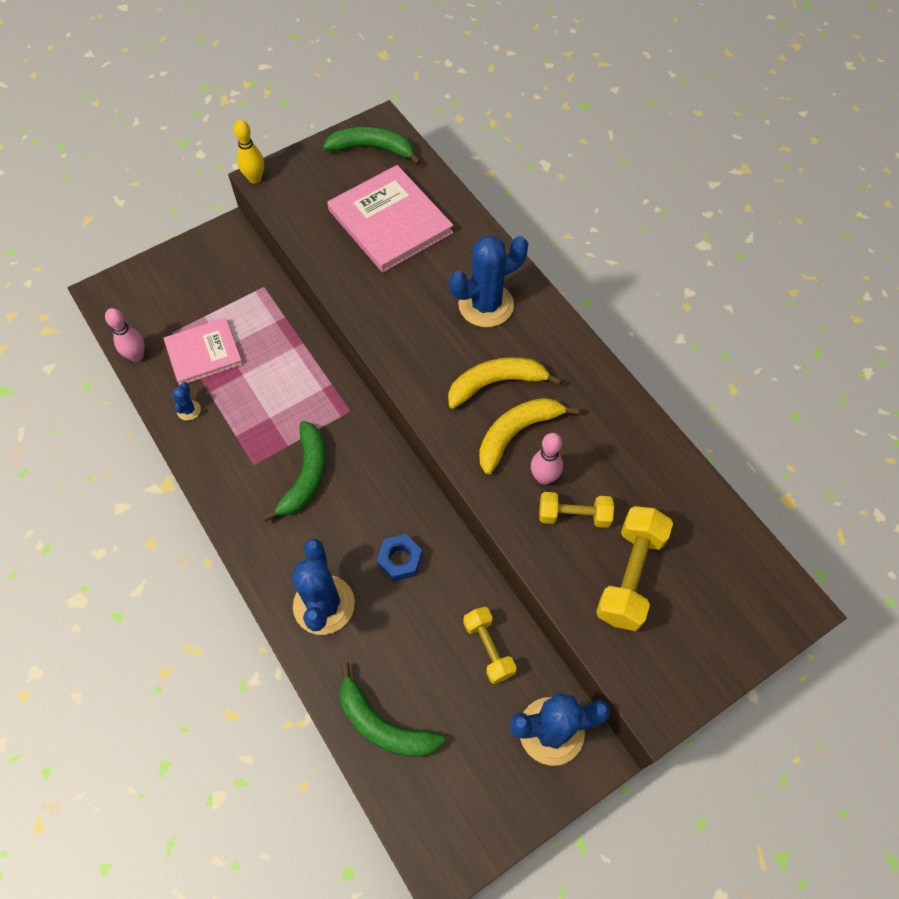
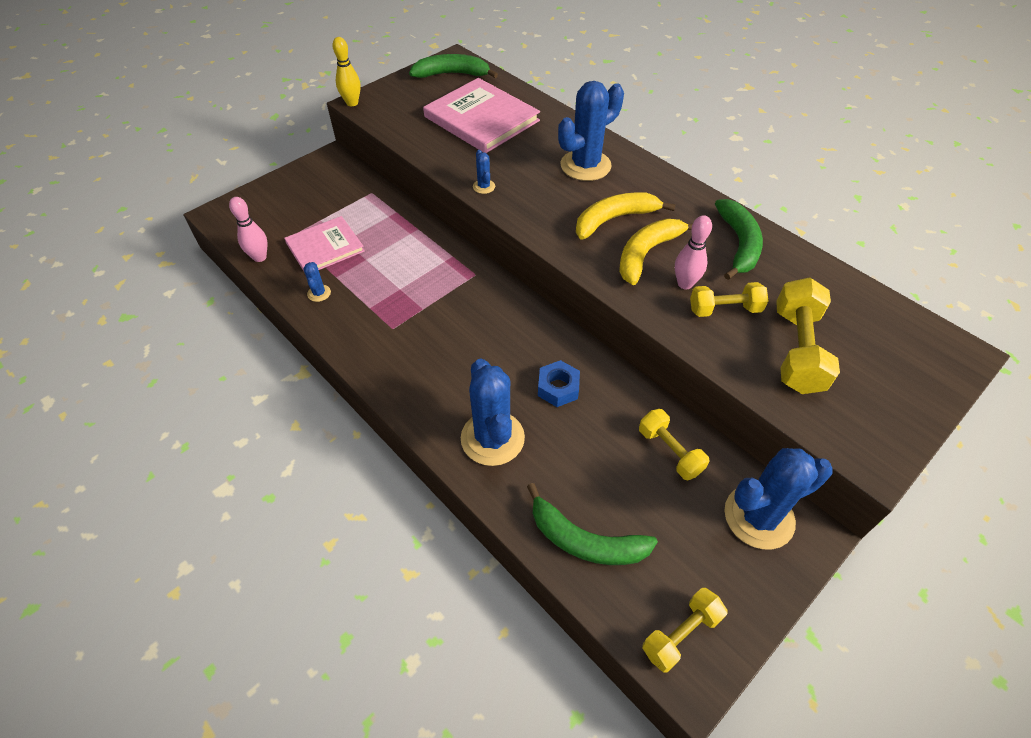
camera: 10 degrees left, 10 degrees down
(306, 476) = (446, 331): green banana -> green banana (738, 244)
(370, 319) = (484, 187): none -> blue cactus
(443, 828) = (681, 634): none -> yellow dumbbell

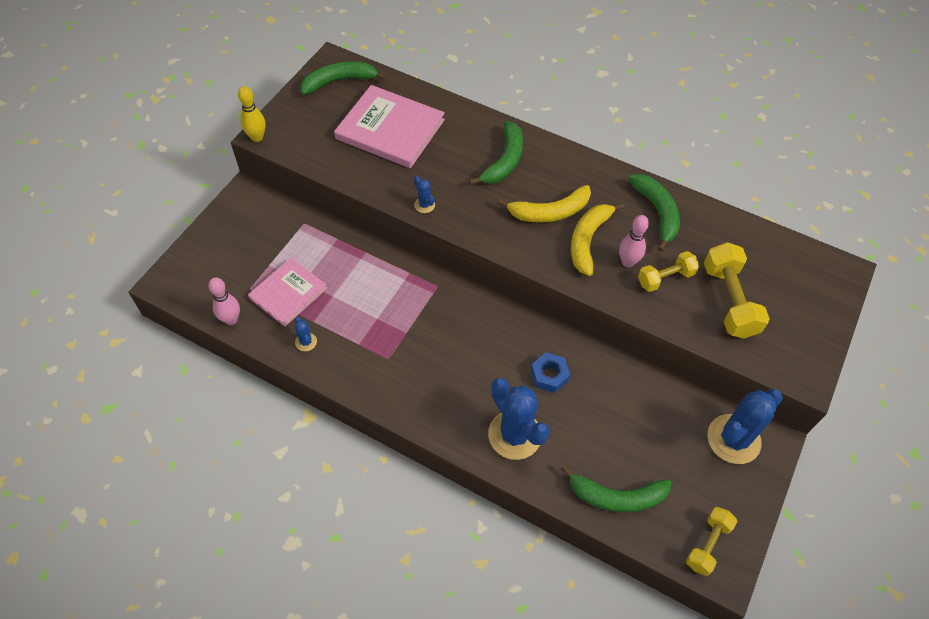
camera: 20 degrees left, 5 degrees up
(585, 165) = (504, 161): blue cactus -> green banana
(614, 219) = (549, 212): yellow banana -> yellow banana turned 150 degrees counterclockwise
(669, 451) = (654, 405): yellow dumbbell -> none

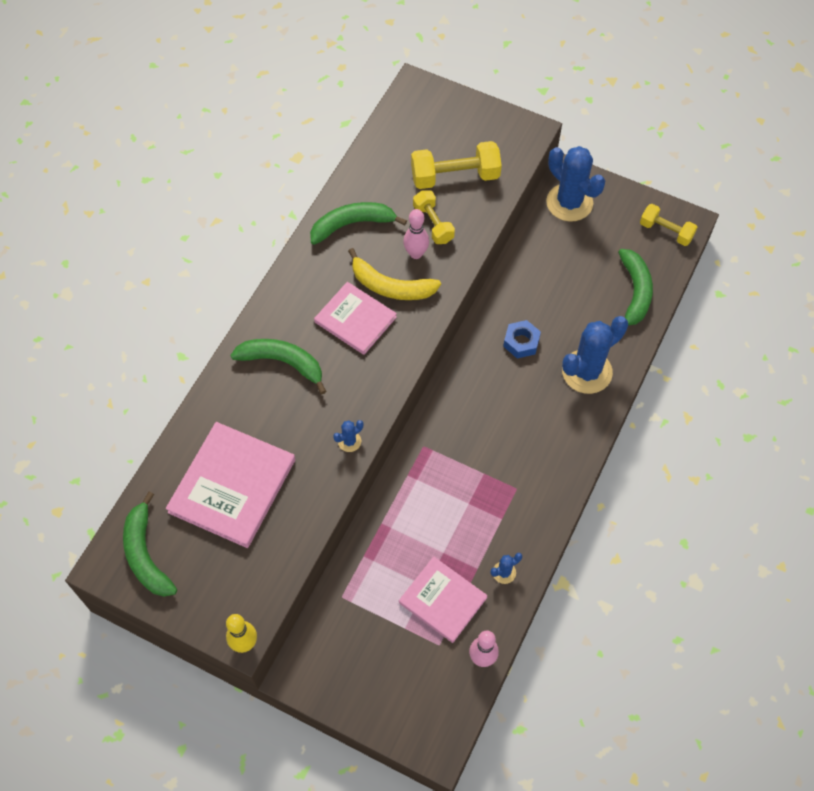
camera: 90 degrees left, 5 degrees up
(549, 212) = (355, 320): yellow banana -> pink book

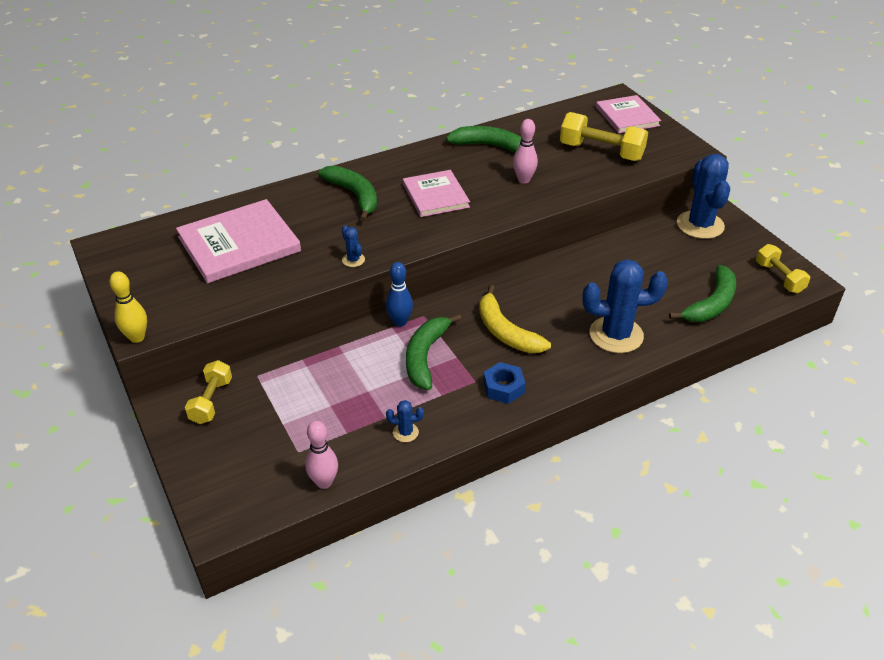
camera: 35 degrees right, 20 degrees down
(146, 554) = (136, 252): green banana -> green banana (425, 356)
(349, 441) = (353, 260): blue cactus -> blue cactus turned 60 degrees clockwise
(390, 286) = (483, 189): yellow banana -> yellow banana (505, 331)
(410, 466) = (400, 322): none -> blue bowling pin
(433, 224) = (555, 170): yellow dumbbell -> yellow dumbbell (211, 401)
(442, 600) = (333, 422): pink book -> pink book (627, 116)
(521, 342) = (573, 290): blue nut -> blue nut (503, 388)

